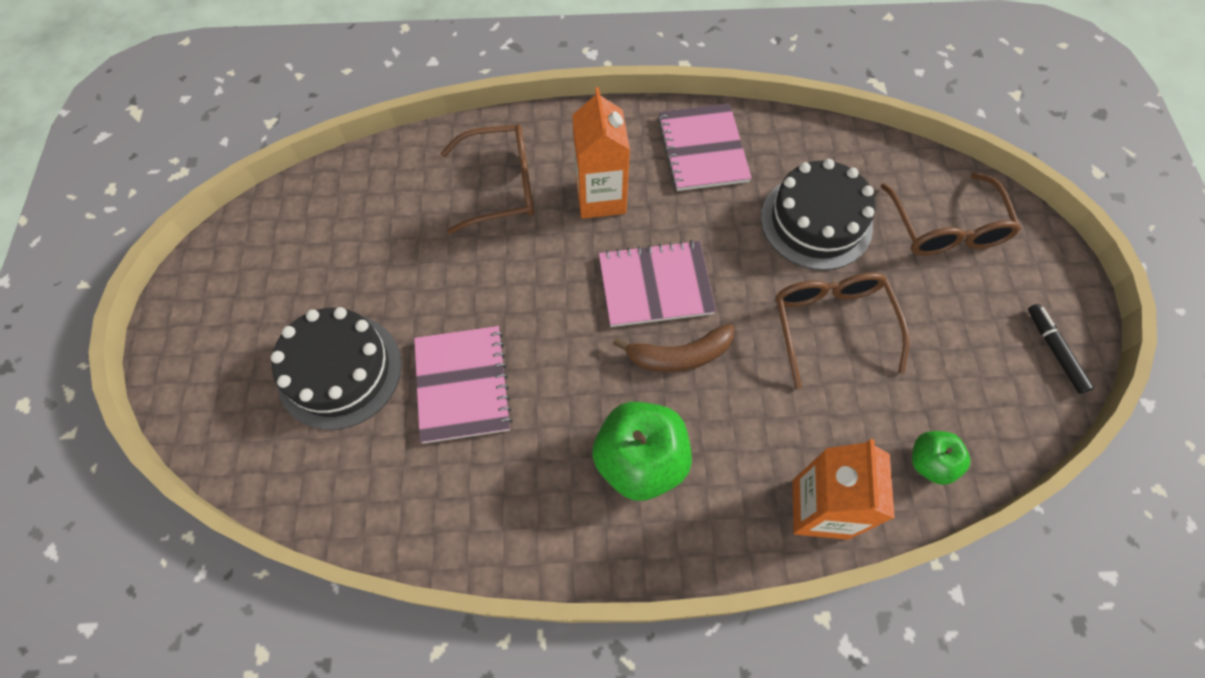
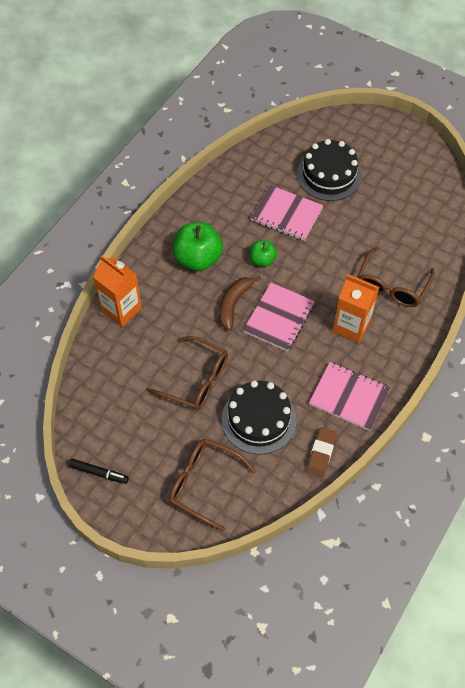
camera: 125 degrees right, 5 degrees down
(797, 138) = (321, 454): none -> brown eraser
(930, 462) = (101, 368): green apple -> green apple (262, 260)

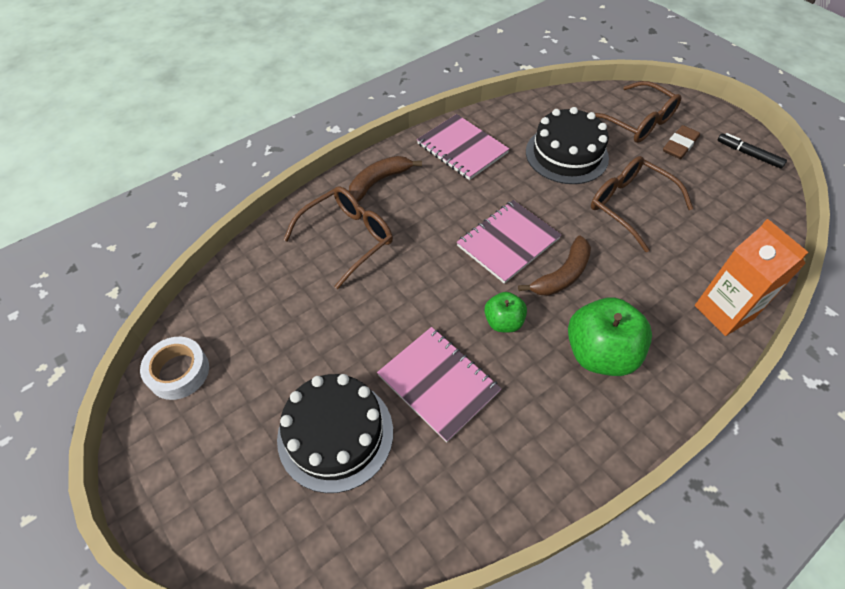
camera: 160 degrees left, 5 degrees down
(321, 454) = (512, 115): brown eraser -> brown eraser (679, 145)
(351, 326) = (423, 209): orange carton -> none
(398, 340) = (379, 182): none -> brown banana
(433, 177) = (178, 372): none -> white tape

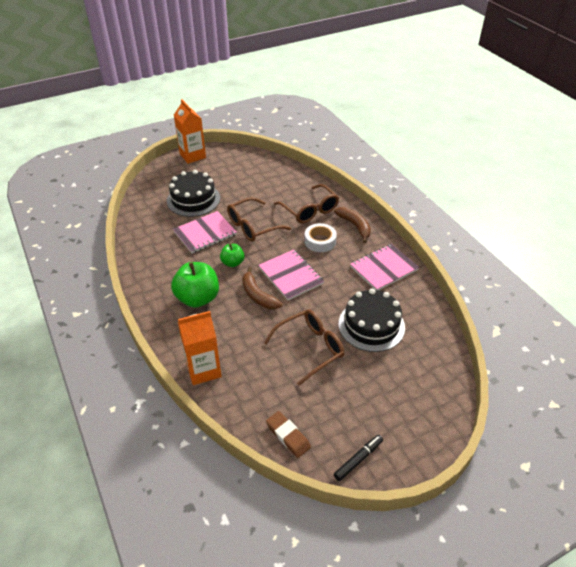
camera: 100 degrees right, 10 degrees down
(160, 484) = (192, 156): none -> orange carton
(178, 372) = (242, 158): white tape -> white tape (320, 241)
(636, 122) = (410, 385): brown glasses -> brown glasses (253, 226)
(679, 145) = (375, 407): brown eraser -> brown eraser (288, 436)

